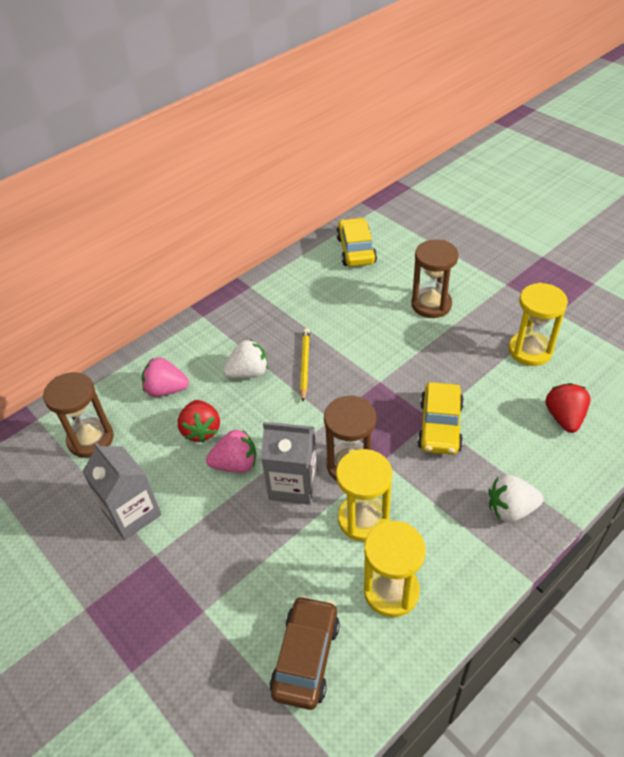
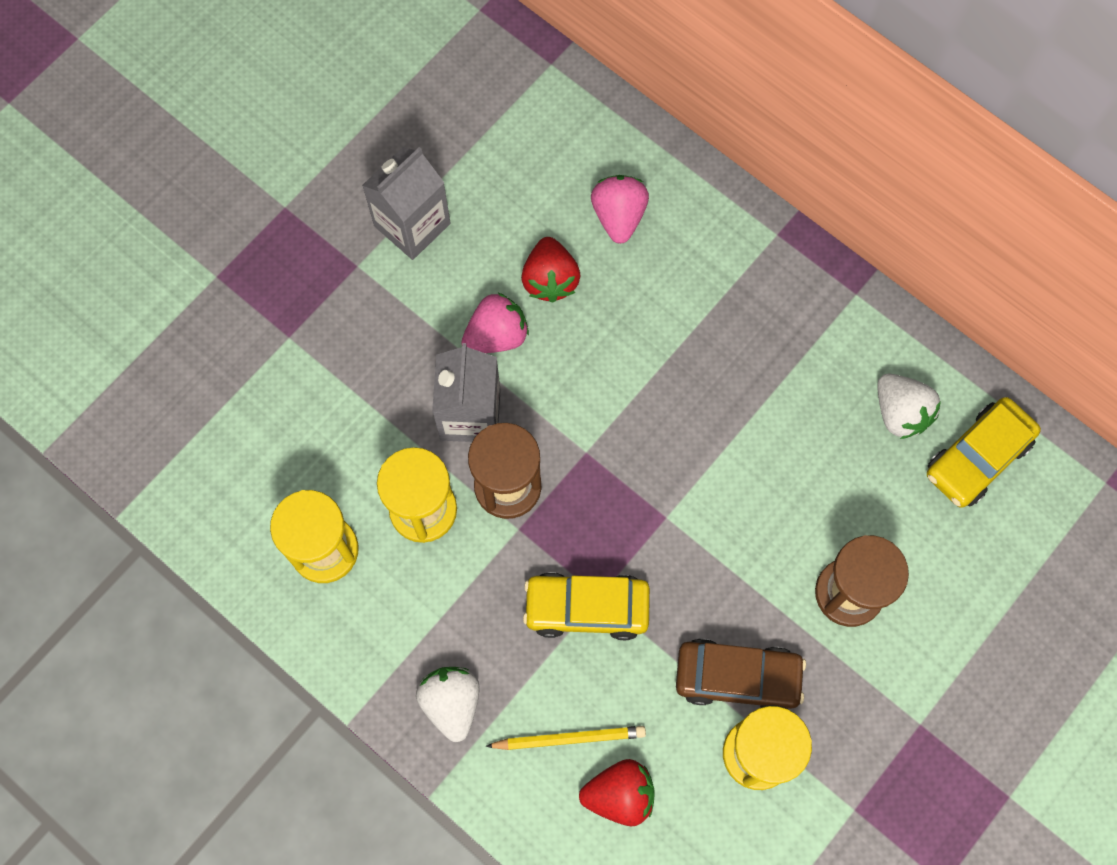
camera: 80 degrees right, 25 degrees up
(90, 439) = (522, 141): brown hourglass -> none
(201, 430) = (550, 279): red strawberry -> red strawberry turned 75 degrees counterclockwise
(235, 464) = (496, 335): pink strawberry -> pink strawberry turned 105 degrees counterclockwise
(248, 373) = (663, 323): white strawberry -> white strawberry (900, 413)
(305, 365) = (688, 403): yellow pencil -> yellow pencil (569, 738)
(306, 657) = (239, 459): brown car -> brown car (737, 677)
(356, 250) = (977, 457): yellow car -> yellow car turned 150 degrees clockwise

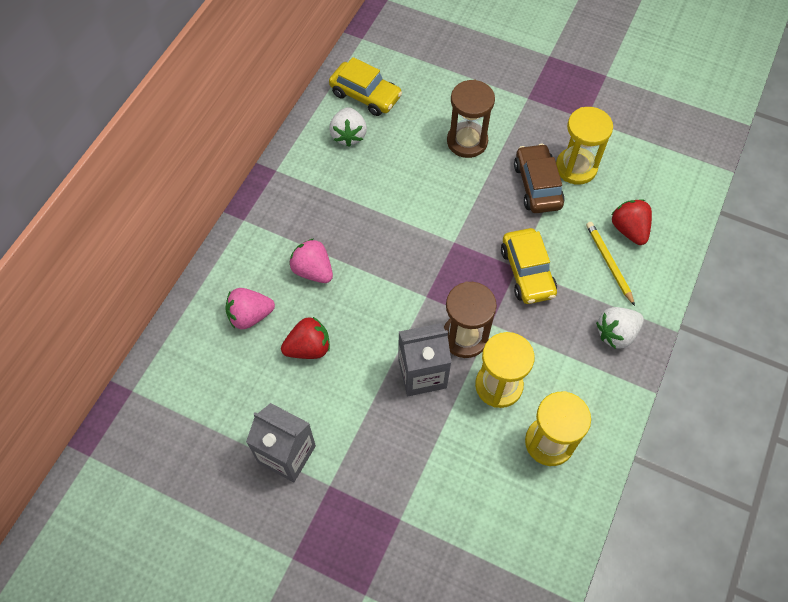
camera: 105 degrees left, 10 degrees down
(496, 335) = (359, 372): pink strawberry -> pink strawberry (313, 270)
(900, 413) = (348, 135): white strawberry -> white strawberry turned 135 degrees clockwise

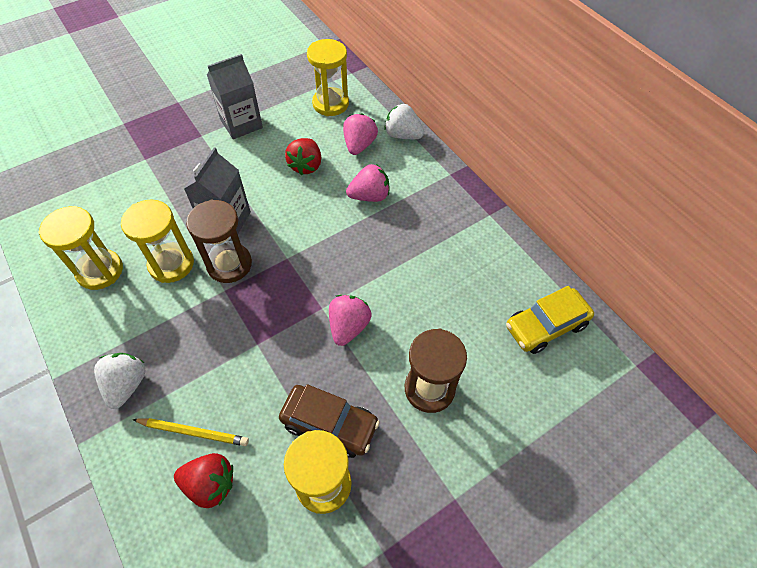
camera: 120 degrees right, 5 degrees down
(200, 380) = (330, 104): none -> yellow hourglass
(348, 135) = (499, 286): white strawberry -> white strawberry (402, 135)
(456, 214) = (348, 327): none -> pink strawberry
(527, 272) = (245, 349): yellow car -> none

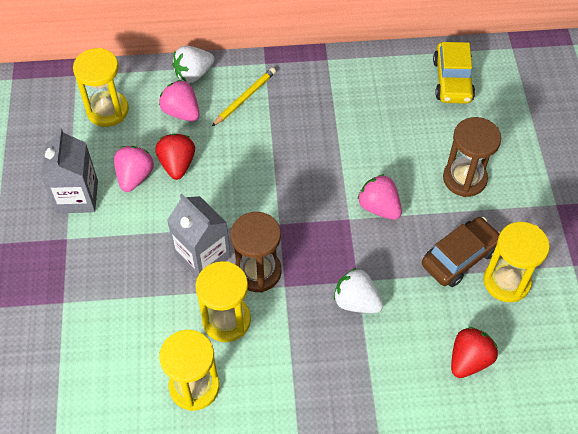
camera: 60 degrees left, 0 degrees up
(127, 385) = (342, 397): white strawberry -> white strawberry (356, 301)
(193, 432) = (417, 358): yellow pencil -> yellow pencil (245, 98)
(306, 166) = (177, 164): red strawberry -> red strawberry turned 135 degrees counterclockwise
(369, 196) = (249, 132): pink strawberry -> pink strawberry (135, 177)

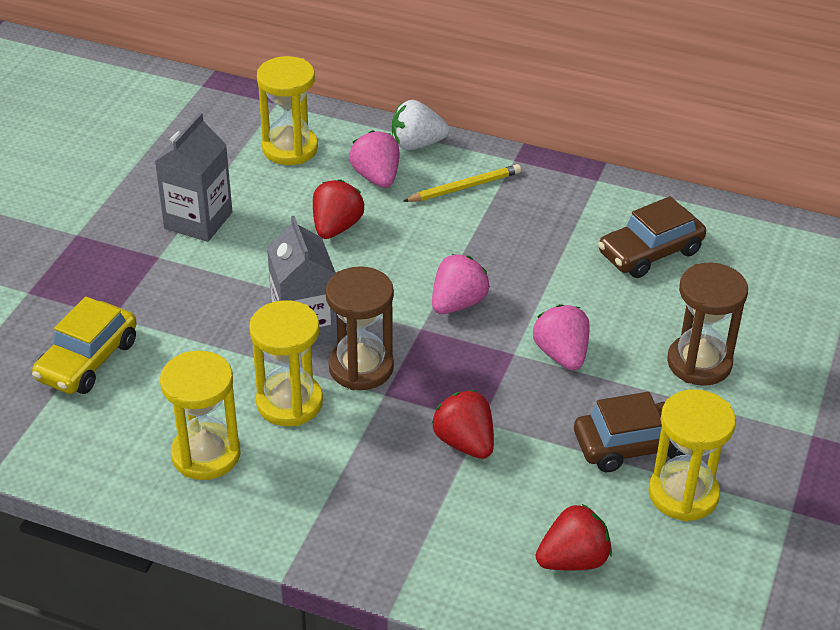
camera: 25 degrees right, 15 degrees down
(135, 177) = (277, 223): pink strawberry -> pink strawberry (458, 303)
(356, 301) = (465, 442): white strawberry -> red strawberry
(390, 105) = (650, 252): none -> brown car
(452, 80) = (753, 253): yellow car -> yellow car (87, 360)

